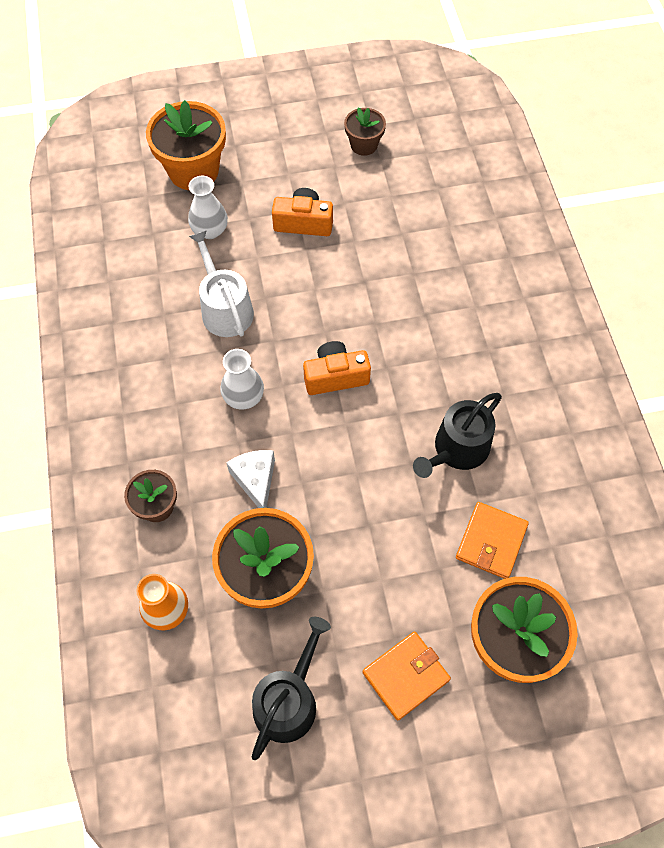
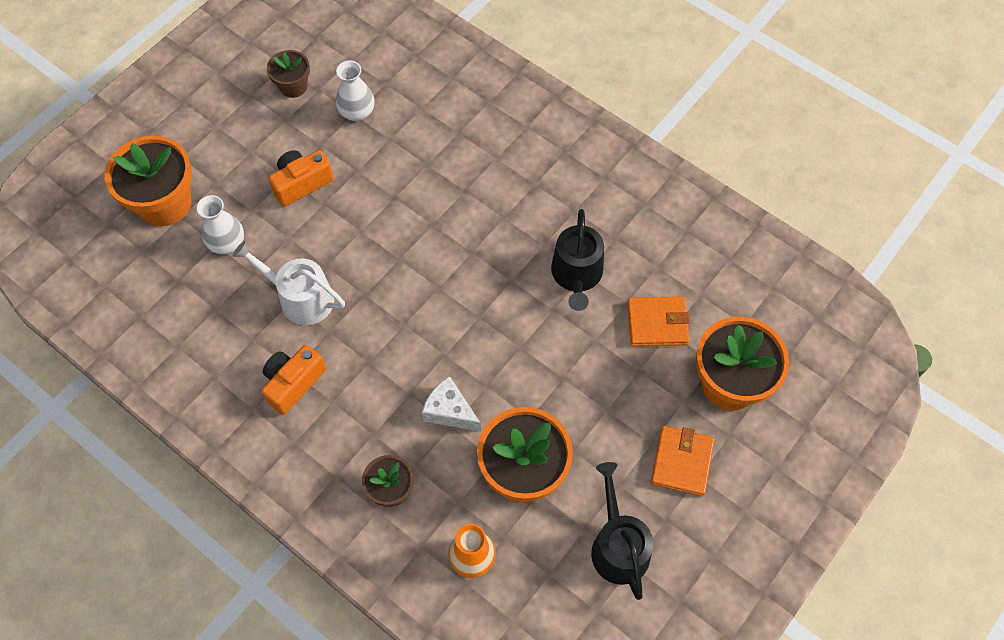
camera: 40 degrees left, 0 degrees up
(244, 397) = (381, 356): white vase -> white vase (357, 112)
(335, 376) = (439, 287): orange camera -> orange camera (293, 383)
(491, 542) = (657, 323): orange wallet -> orange wallet turned 75 degrees counterclockwise

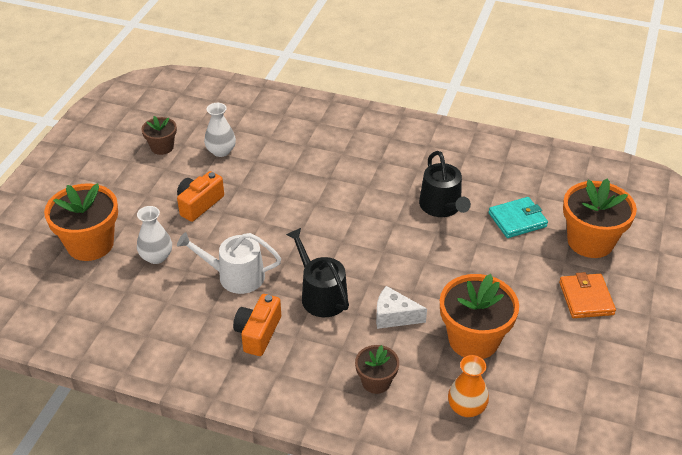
camera: 20 degrees left, 20 degrees down
(618, 546) = (572, 365): black watering can -> black watering can (321, 295)
(657, 323) = (517, 220): orange wallet -> turquoise wallet

